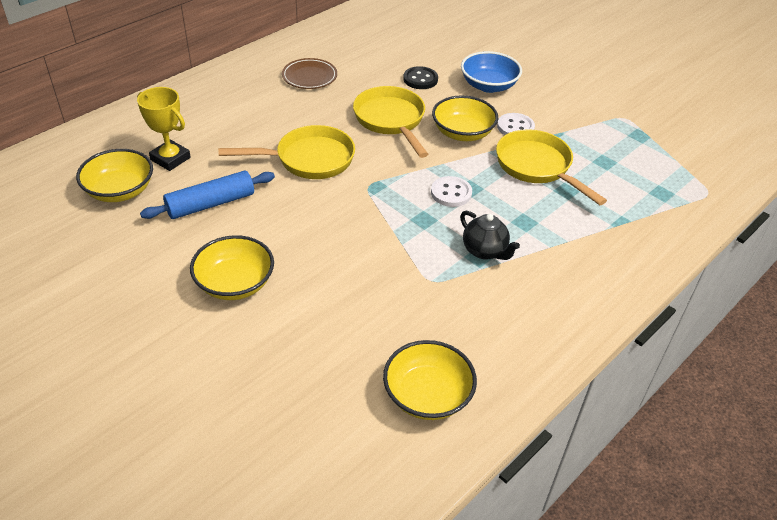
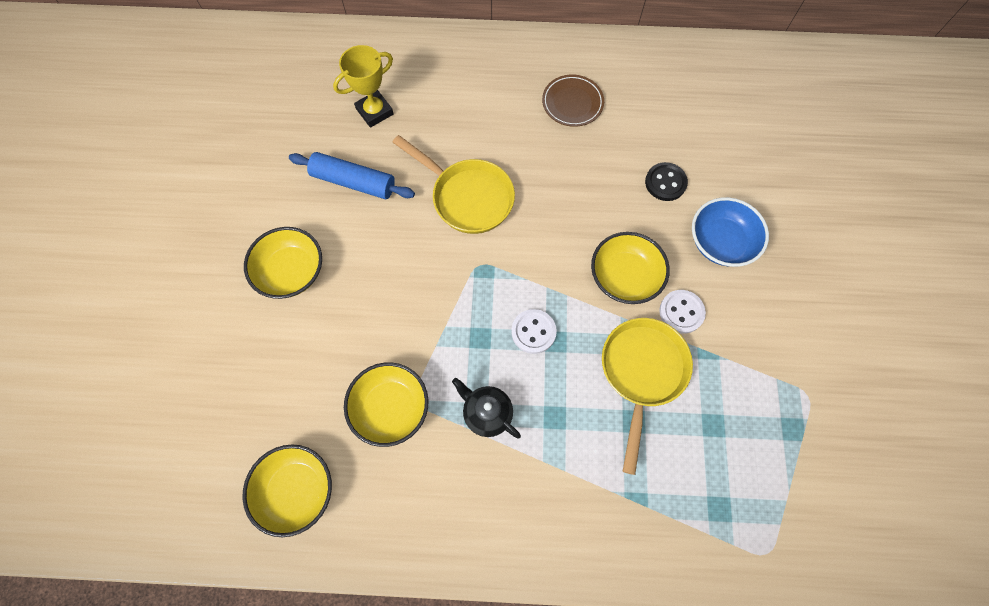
camera: 50 degrees right, 25 degrees up
(120, 191) = (312, 117): yellow bowl -> yellow bowl (390, 408)
(170, 159) = (374, 111): yellow trophy -> yellow trophy turned 60 degrees clockwise
(391, 120) = (580, 210): yellow pan -> none
(485, 251) = (487, 413): black teapot -> black teapot turned 120 degrees clockwise

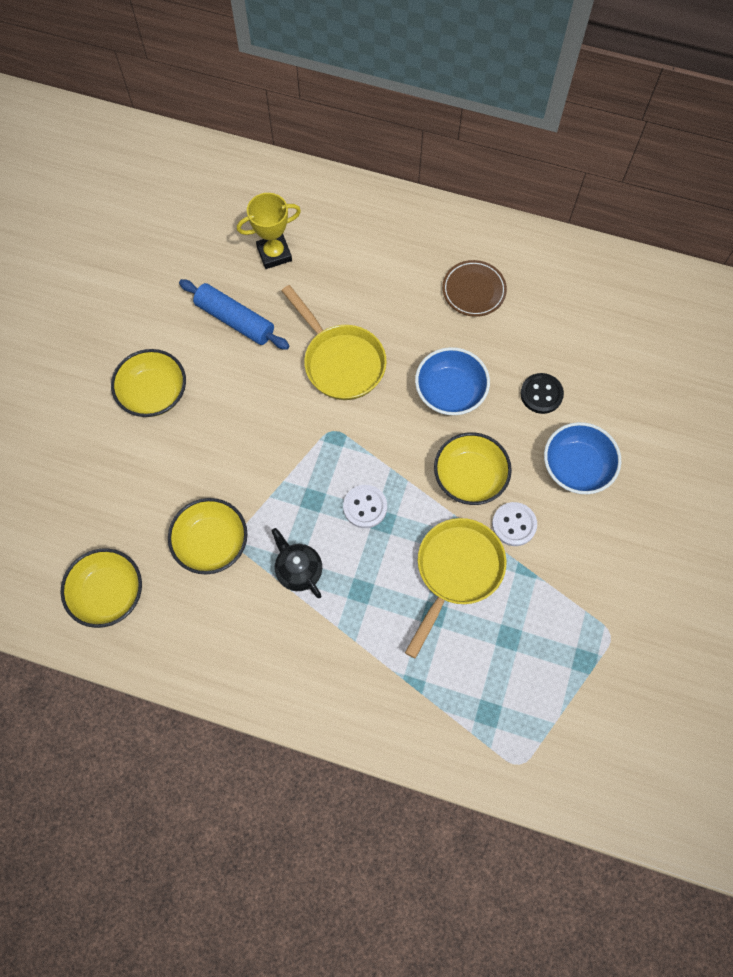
camera: 15 degrees right, 0 degrees up
(580, 200) = (450, 391): none -> blue bowl

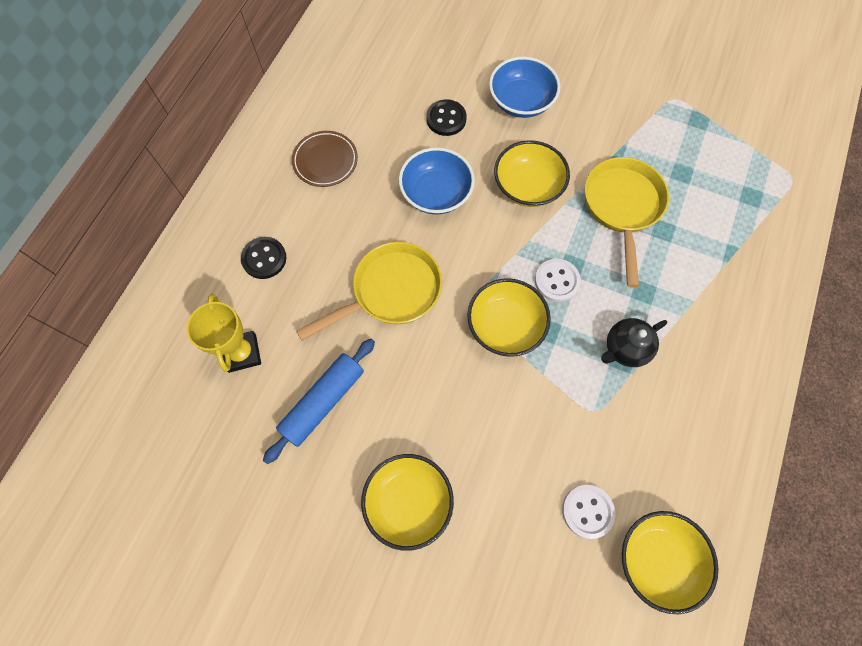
camera: 85 degrees left, 0 degrees up
(211, 543) = (596, 438): yellow bowl -> yellow bowl (505, 325)
(364, 256) = (264, 258): none -> black button
(456, 572) = (622, 207): yellow pan -> yellow pan turned 60 degrees clockwise
(514, 524) = (576, 156): white button -> white button (587, 511)

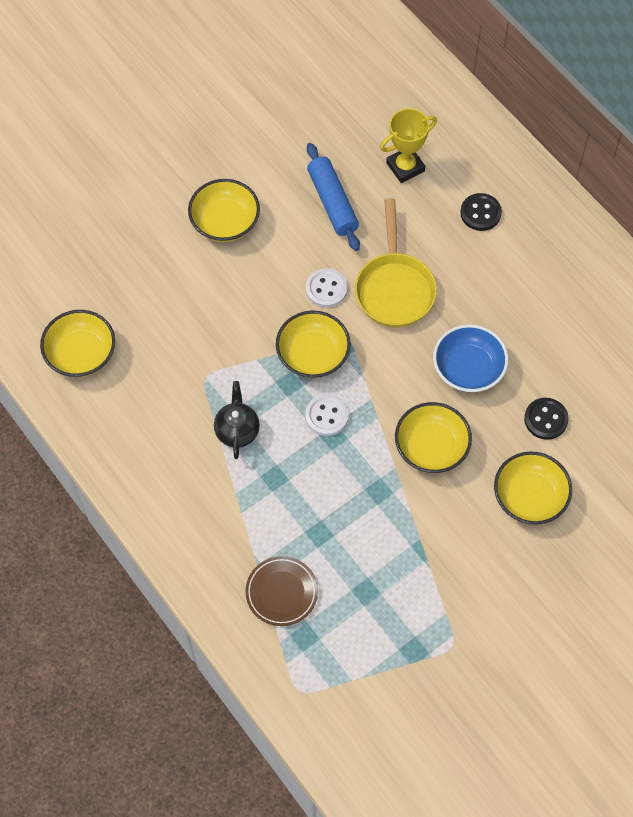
camera: 120 degrees right, 5 degrees down
(242, 353) = (405, 167): yellow trophy -> yellow trophy turned 45 degrees counterclockwise
(325, 161) = (554, 298): brown plate -> brown plate (281, 592)
(521, 101) = (529, 497): blue bowl -> yellow bowl
(587, 511) = (141, 329): white button -> white button (326, 289)
(622, 207) = (362, 513): yellow pan -> none

